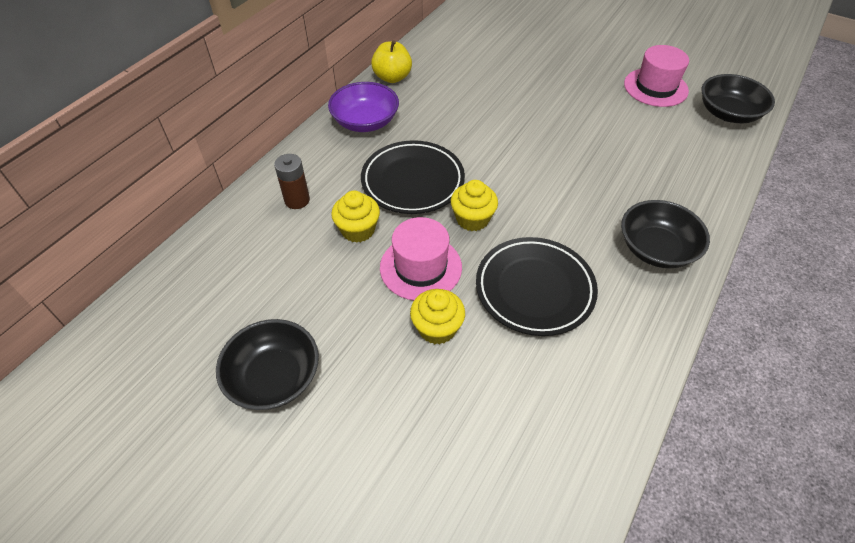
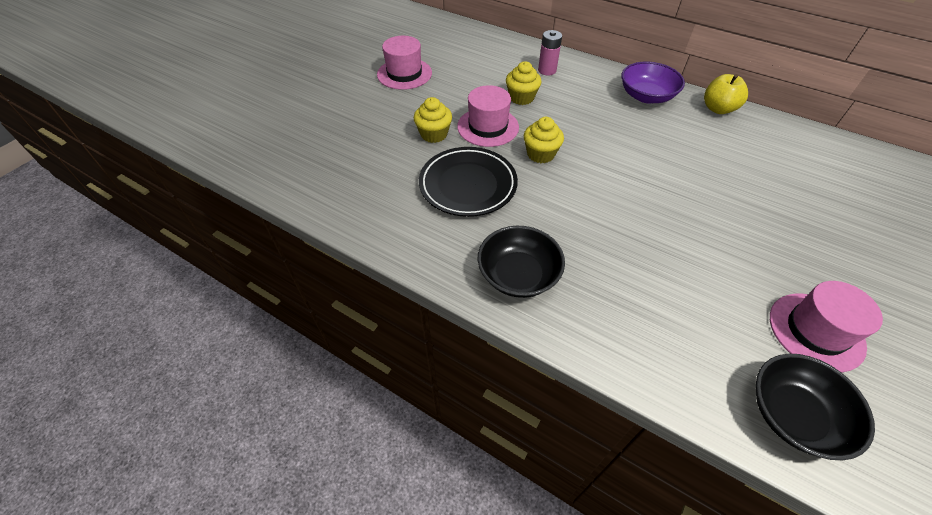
camera: 90 degrees right, 0 degrees up
(274, 377) = (404, 74): black bowl -> pink hat
(297, 200) = (547, 70): brown battery -> pink battery
(412, 181) = (578, 122): black plate -> none

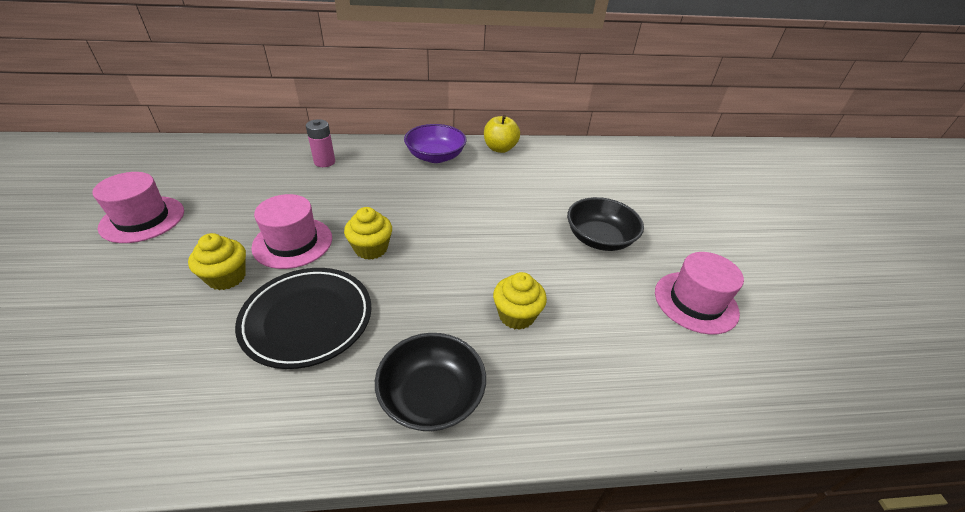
camera: 40 degrees left, 10 degrees down
(521, 97) = (313, 198): yellow cupcake -> yellow cupcake (516, 315)
(793, 415) = (738, 385): black bowl -> black bowl (599, 238)

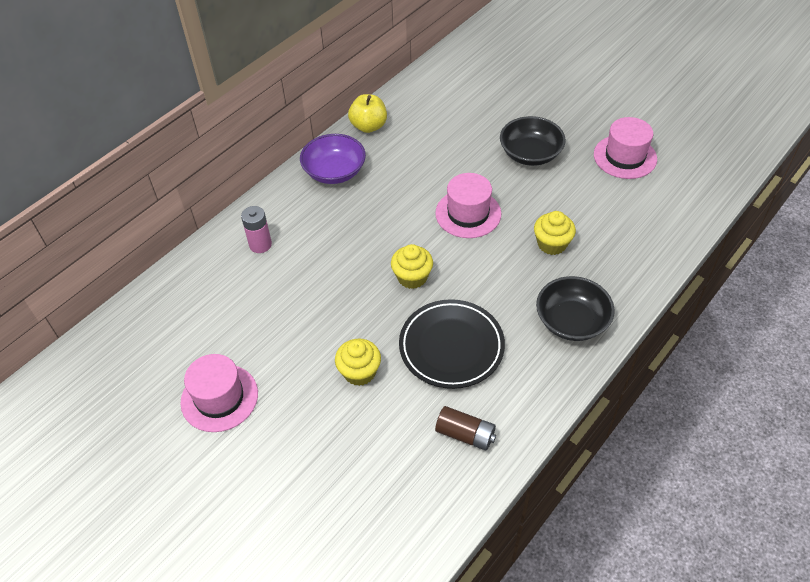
camera: 40 degrees left, 10 degrees up
(188, 400) = (465, 434): none -> brown battery
(293, 242) = (357, 317): pink hat -> pink hat (468, 213)

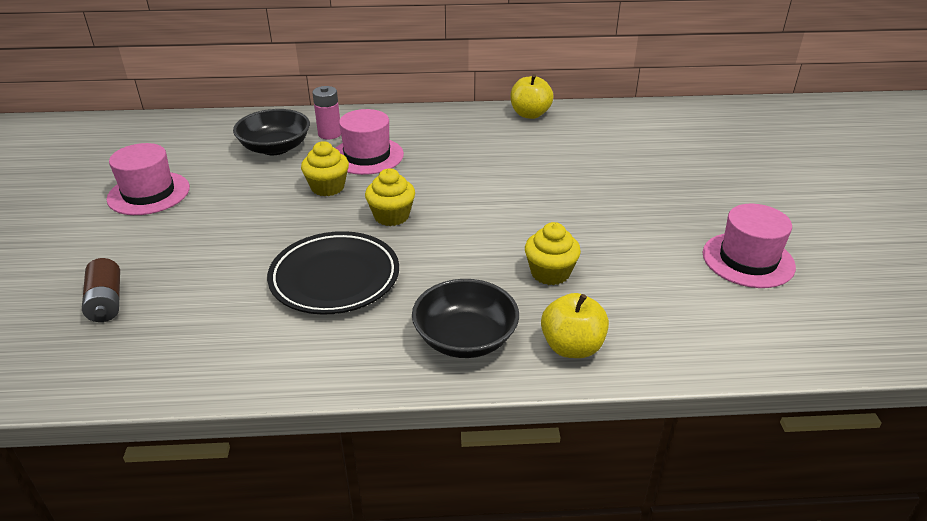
camera: 45 degrees right, 15 degrees down
(334, 171) = (455, 125): purple bowl -> none
(359, 372) = (246, 243): yellow cupcake -> yellow cupcake (327, 187)
(465, 434) = (233, 341): brown battery -> brown battery (106, 302)
(468, 213) = (511, 207): pink hat -> pink hat (367, 156)
(530, 154) = (644, 203): black bowl -> black bowl (275, 148)
(622, 281) = (572, 347): none -> yellow apple

